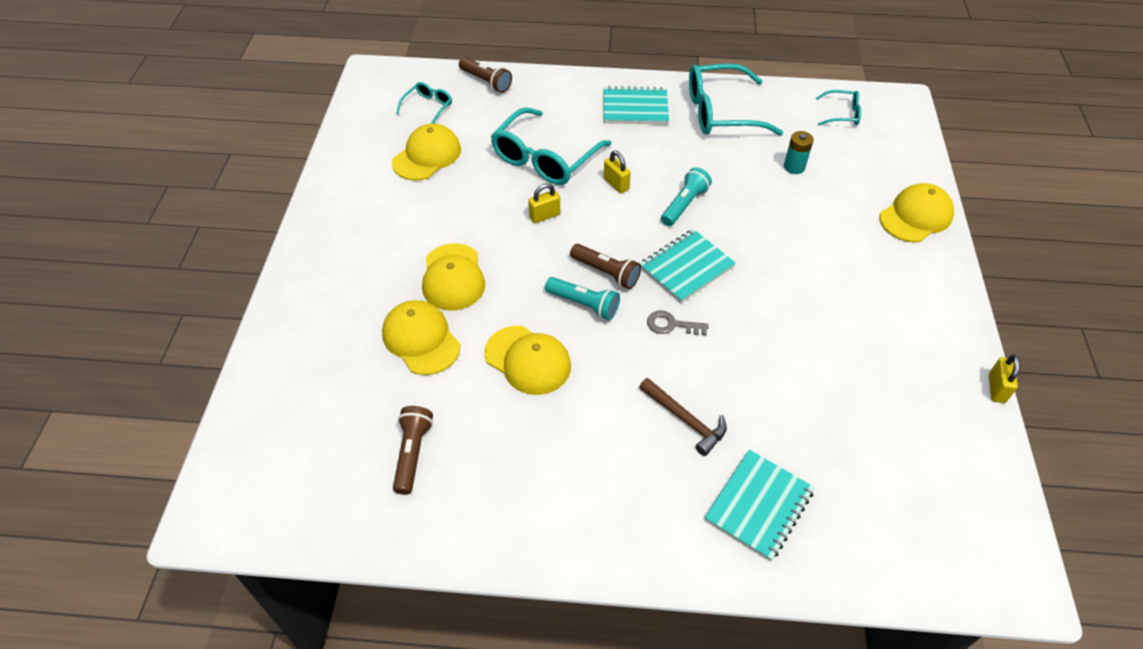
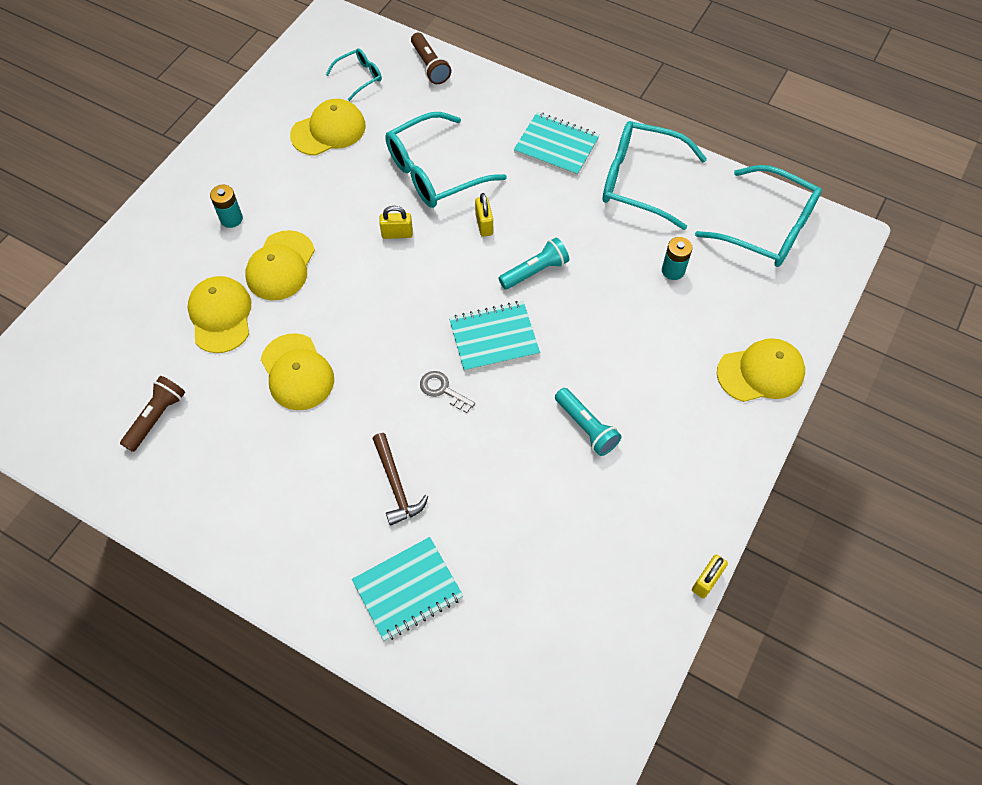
camera: 25 degrees right, 10 degrees up
(379, 254) = (231, 219): none -> turquoise battery
(584, 304) = (377, 338): turquoise flashlight -> turquoise flashlight (586, 427)
(606, 272) = (417, 314): brown flashlight -> none
(842, 114) = (767, 228): turquoise glasses -> turquoise glasses, size x2.01

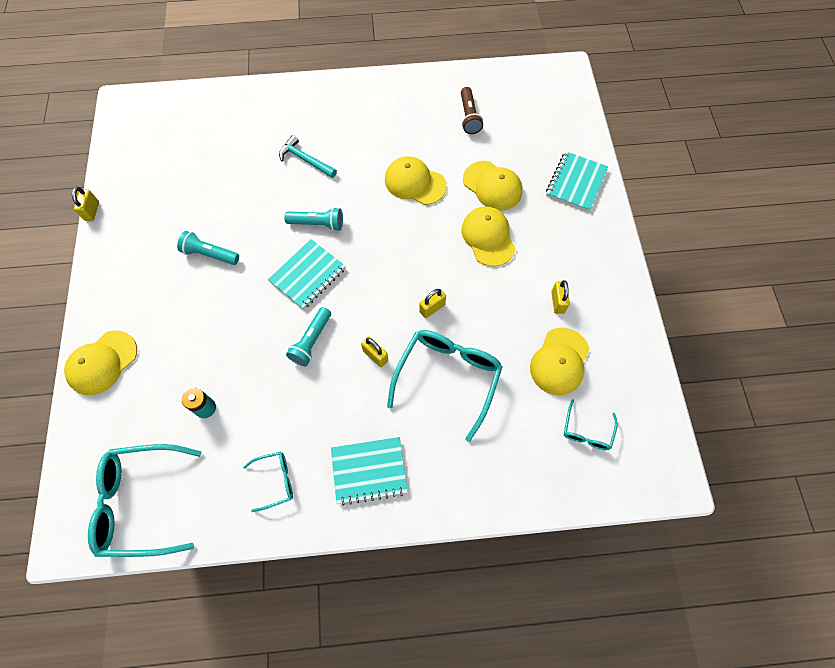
camera: 145 degrees right, 5 degrees up
(231, 219) = (553, 248): turquoise battery -> none
(280, 173) = (557, 302): none -> yellow padlock
(396, 485) = (305, 160): brown hammer -> turquoise hammer
(408, 589) = (261, 119): turquoise notebook -> turquoise notebook (576, 182)
(430, 66) = (541, 487): brown flashlight -> none
(442, 390) = (317, 224): grey key -> turquoise flashlight
(640, 181) = (275, 481): turquoise glasses -> turquoise glasses, size x0.50

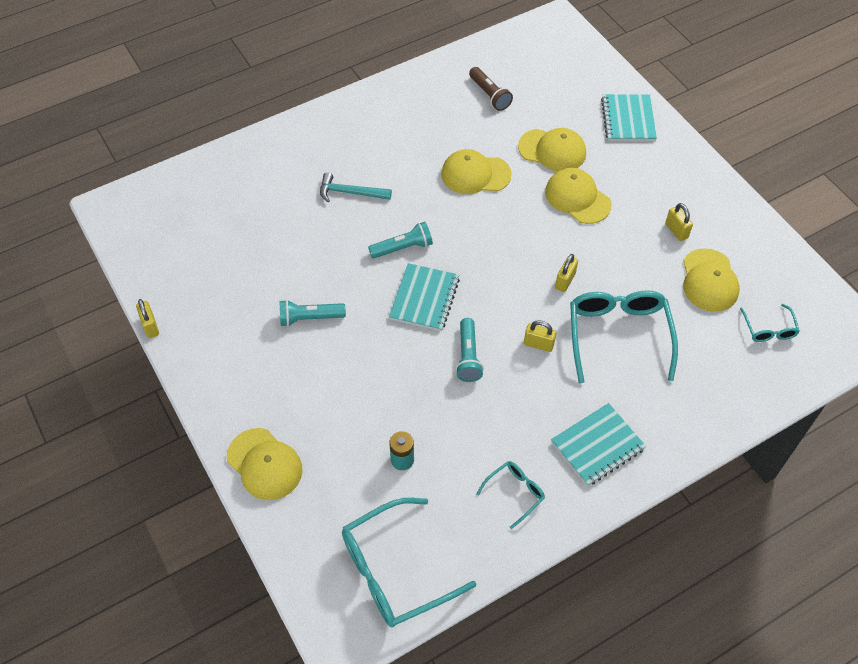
camera: 25 degrees left, 10 degrees down
(102, 363) = (264, 464): yellow cap -> yellow cap turned 60 degrees counterclockwise

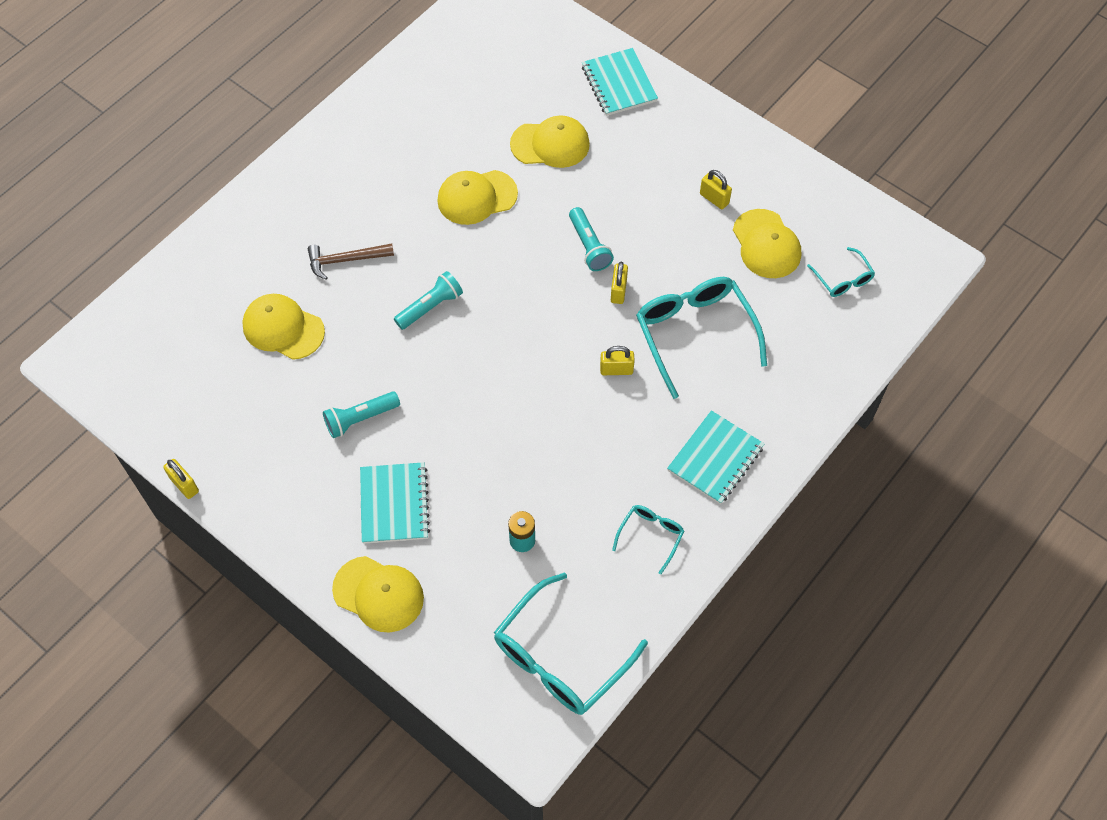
camera: 20 degrees left, 5 degrees up
(350, 192) = (345, 260): turquoise hammer -> brown hammer
(424, 298) = (476, 357): turquoise notebook -> turquoise notebook (394, 504)
(468, 356) = (548, 407): turquoise flashlight -> turquoise flashlight (589, 246)
(489, 95) = (456, 97): brown flashlight -> none
(577, 198) = (597, 192): yellow cap -> yellow cap (283, 328)

